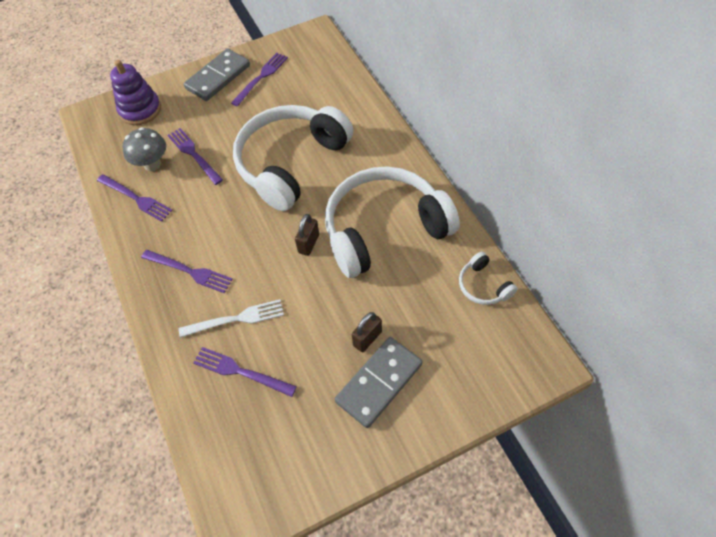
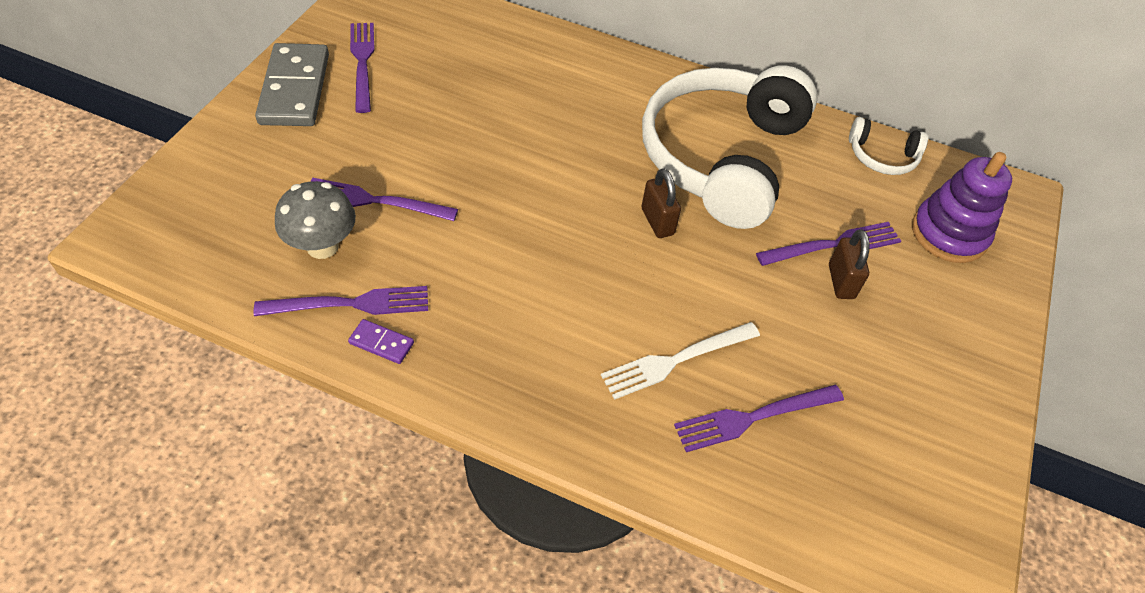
camera: 50 degrees left, 5 degrees down
(129, 224) = (381, 343): none -> purple domino
(140, 110) = (213, 186): purple stacking toy -> purple stacking toy (948, 234)
(190, 271) = (546, 346): purple fork -> purple fork (834, 245)
(237, 319) = (675, 361): white fork -> white fork turned 150 degrees counterclockwise
(290, 163) = (525, 143): white headphones -> none
(379, 383) = (906, 318): grey domino -> none

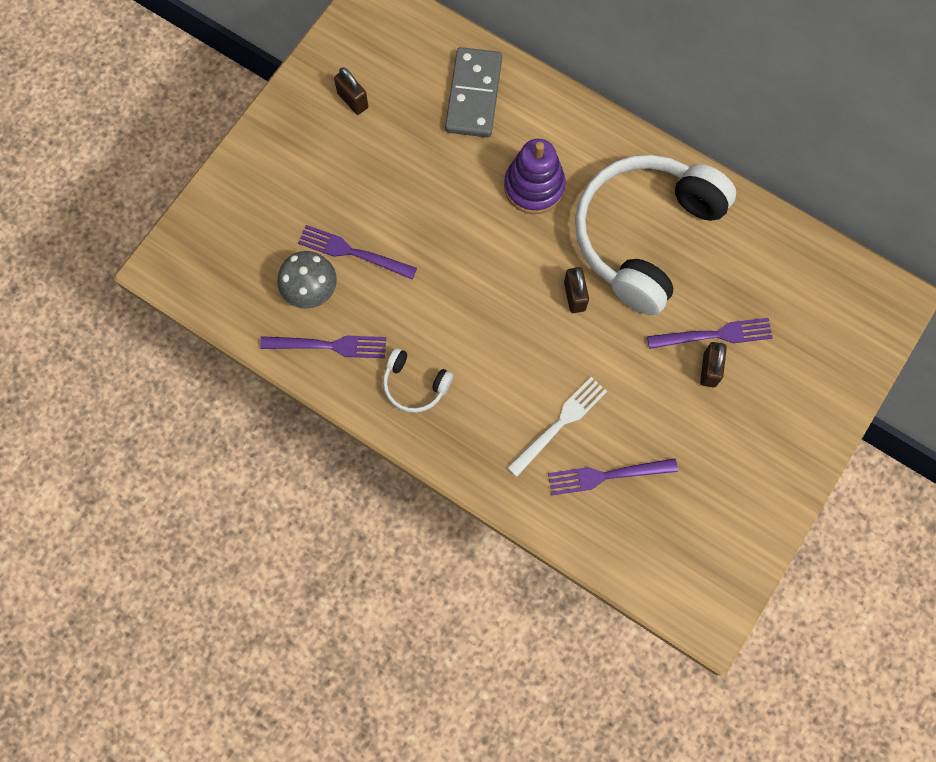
camera: 15 degrees right, 20 degrees up
(295, 89) = (295, 127): grey domino -> grey domino (474, 95)
(362, 62) = (353, 100): purple fork -> brown padlock
(381, 343) = (349, 381): purple domino -> none
(675, 361) = (560, 423): white fork -> white fork turned 150 degrees clockwise
(882, 156) = (787, 248): white headphones -> white headphones (414, 385)
(948, 234) = (817, 334): purple stacking toy -> purple stacking toy (534, 187)

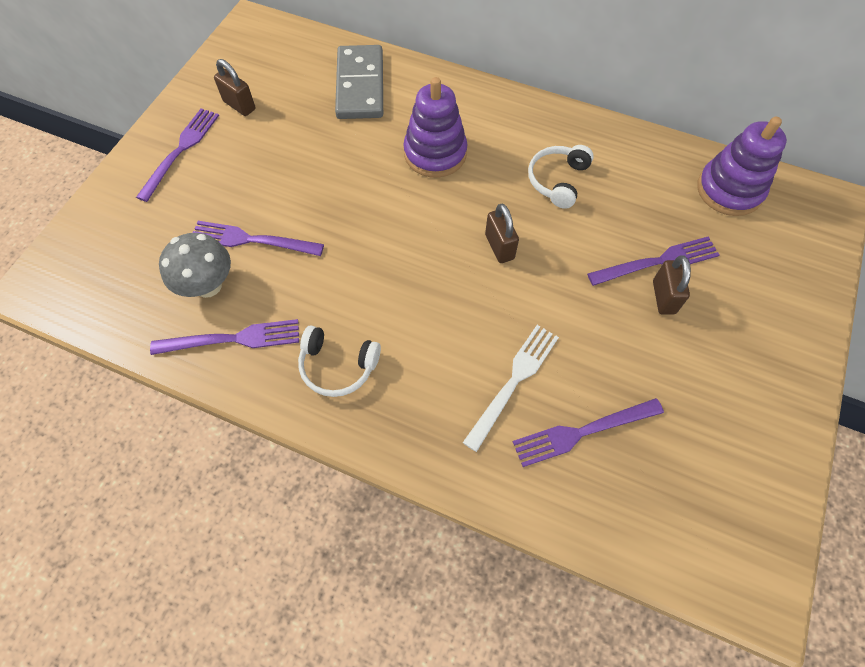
camera: 10 degrees left, 10 degrees down
(294, 144) = (181, 150): none -> purple fork
(644, 235) = (557, 180): white headphones -> white headphones, size x0.41
(805, 272) = (729, 190): none -> purple stacking toy

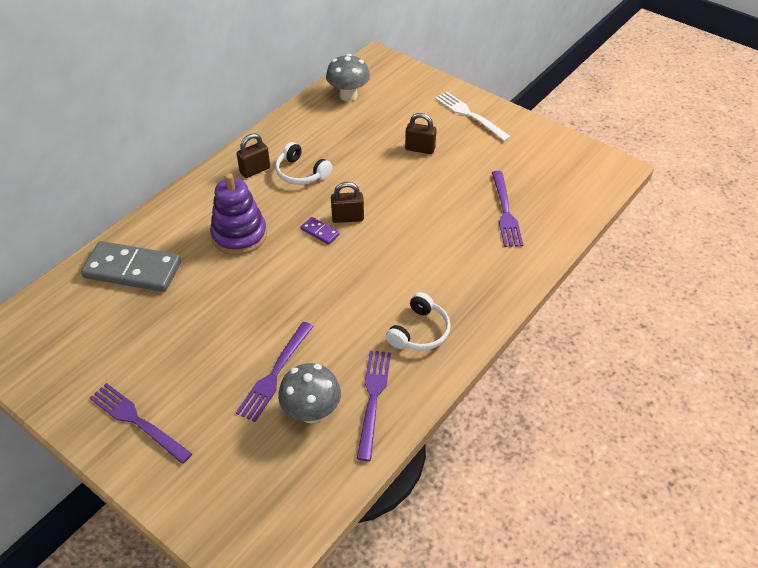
camera: 75 degrees left, 15 degrees down
(239, 105) = (103, 365): brown padlock -> brown padlock (255, 170)
(466, 225) = (320, 232): none -> purple domino
(514, 381) = (460, 235): white fork -> white fork (469, 115)
(658, 261) = (391, 143): purple fork -> none
(729, 190) = (348, 95): purple stacking toy -> grey mushroom

